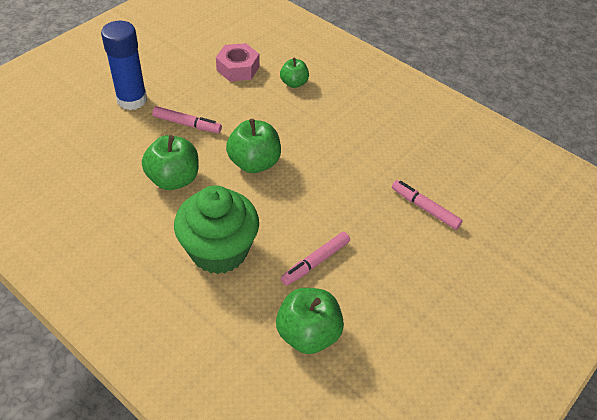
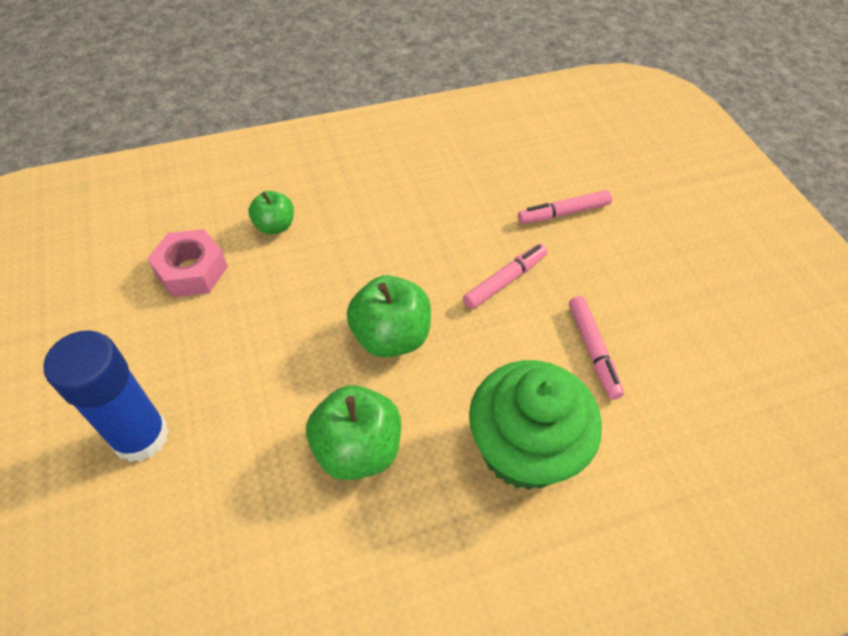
camera: 60 degrees left, 5 degrees up
(187, 124) = (256, 383): pink marker -> pink marker (504, 281)
(308, 334) = (697, 410): green apple -> none

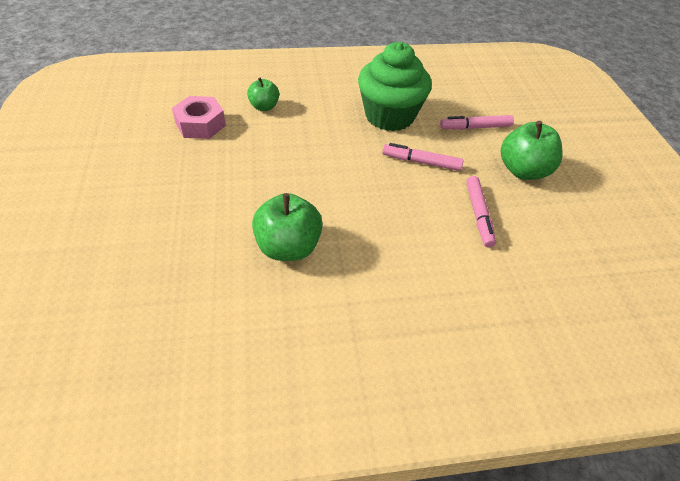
camera: 10 degrees right, 5 degrees down
(140, 436) = (140, 214): blue glue stick -> none
(390, 336) = (329, 183): green apple -> green apple (523, 170)
(504, 281) = (421, 162): pink marker -> pink marker turned 135 degrees counterclockwise
(523, 449) = (411, 267): green cupcake -> green cupcake (389, 116)

